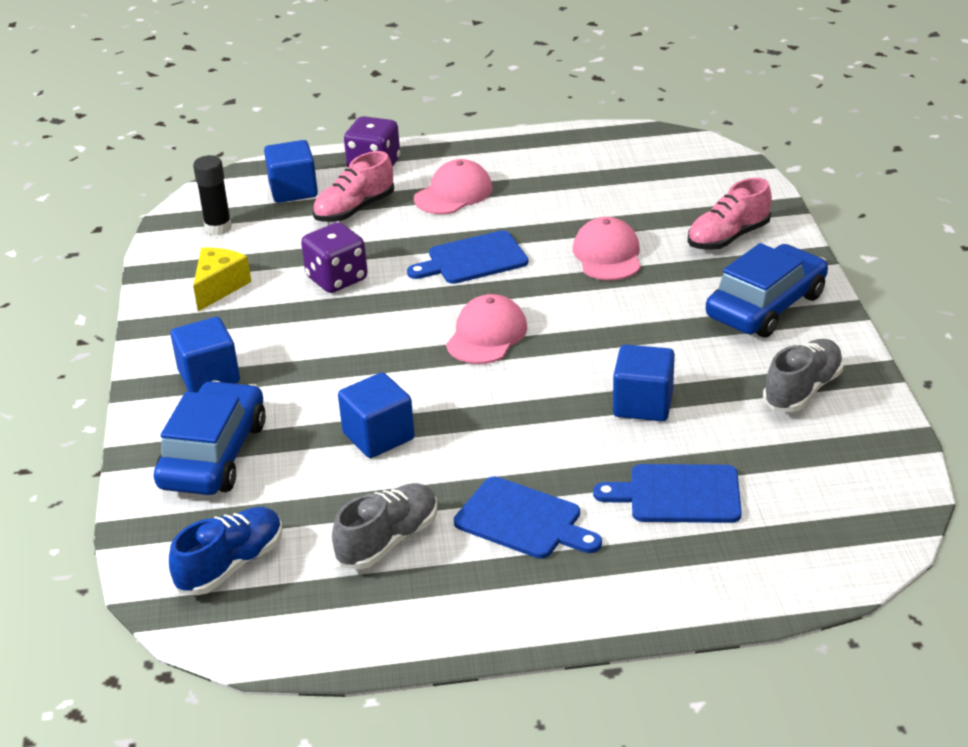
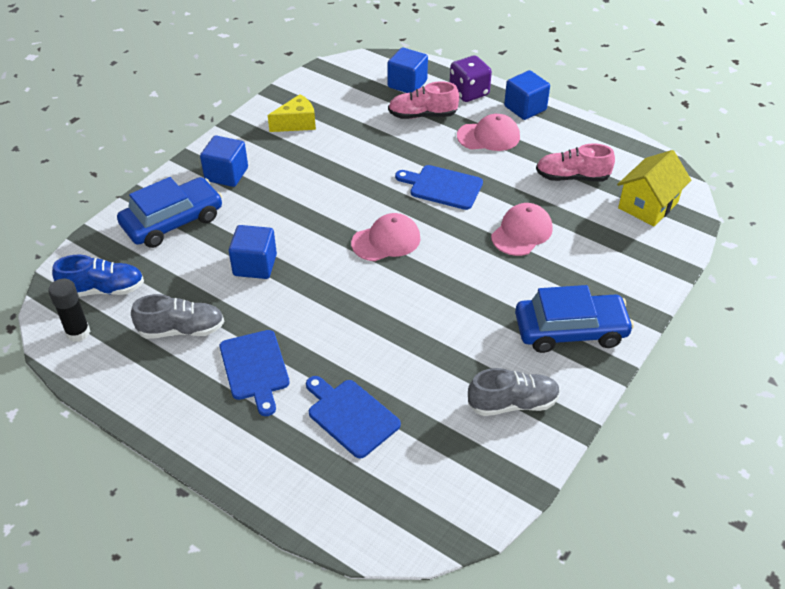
camera: 40 degrees right, 10 degrees up
(218, 228) = (341, 86): black glue stick -> black glue stick (78, 332)
(337, 279) = (357, 154): purple dice -> none
(643, 404) = (409, 344): blue cube -> blue cube (525, 108)
(686, 173) = (648, 205): none -> yellow house
(728, 237) = (612, 267): pink shoe -> pink shoe (572, 177)

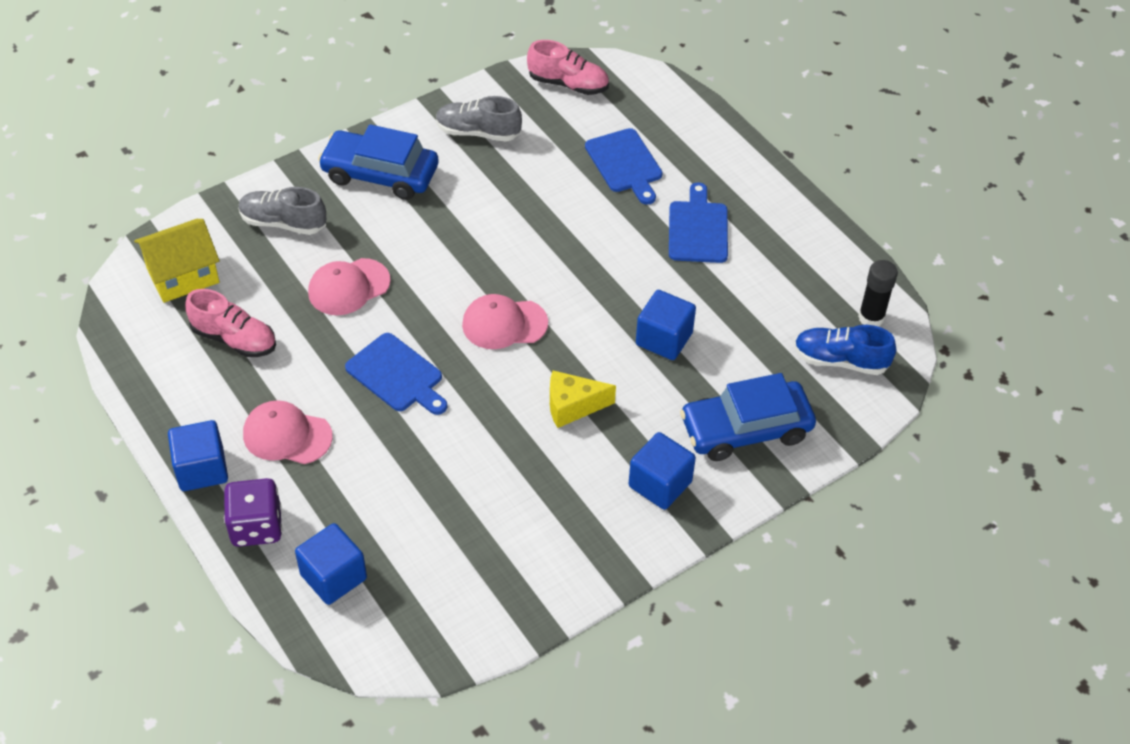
camera: 160 degrees left, 5 degrees up
(181, 330) = (762, 288): grey shoe -> grey shoe (283, 223)
(297, 123) = (532, 548): yellow cheese -> yellow cheese (572, 406)
(422, 115) = (349, 504): pink shoe -> pink shoe (568, 84)

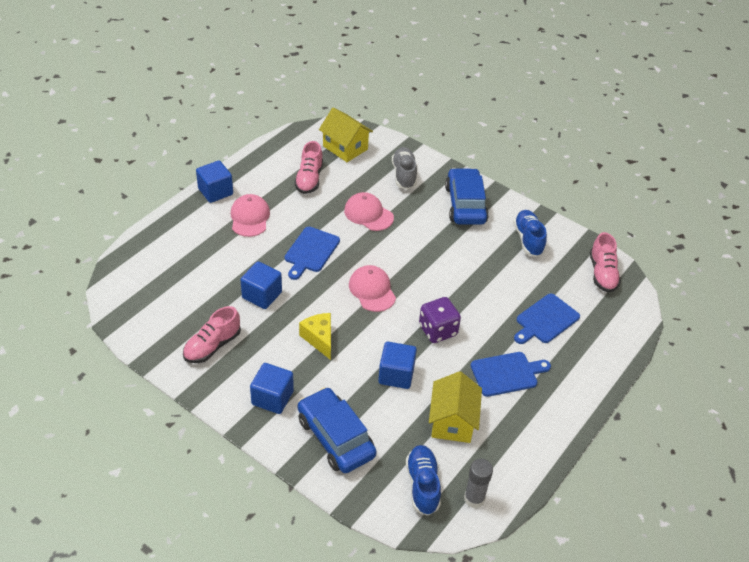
camera: 70 degrees right, 5 degrees down
(256, 527) = (184, 222): purple dice -> purple dice (437, 330)
(333, 577) = (159, 261): blue cube -> blue cube (262, 295)
(478, 132) = (528, 239): grey shoe -> blue shoe
(541, 537) = (212, 346): none -> pink shoe
(755, 304) = (452, 421): none -> yellow house
(871, 318) = (474, 499): black glue stick -> grey glue stick

